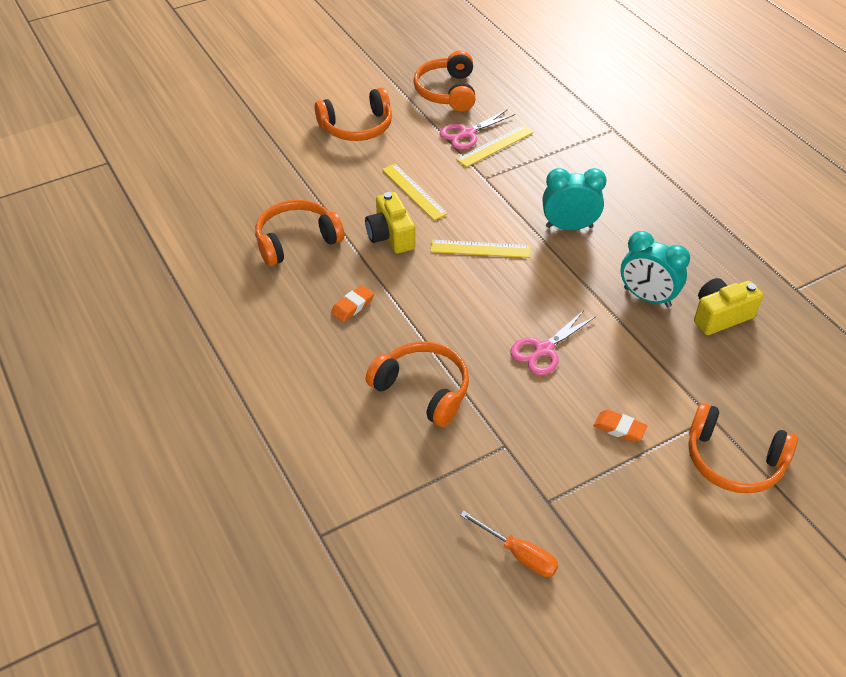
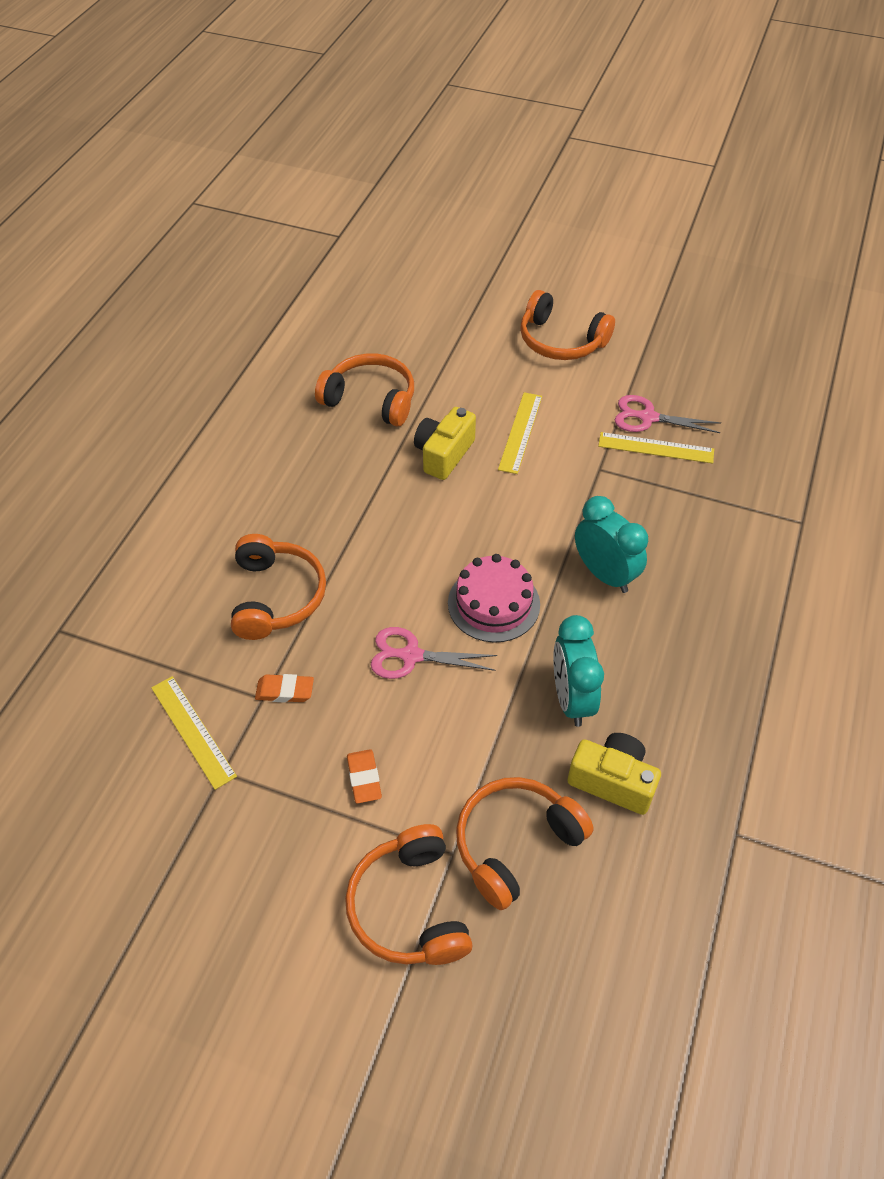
camera: 50 degrees right, 5 degrees up
(352, 306) = (330, 486): orange eraser -> orange eraser (285, 691)
(447, 92) = (690, 366): orange headphones -> orange headphones (516, 844)
(480, 249) = (496, 526): yellow ruler -> yellow ruler (193, 731)
(519, 554) = (143, 786): orange screwdriver -> none
(541, 287) = (493, 603): none -> pink cake

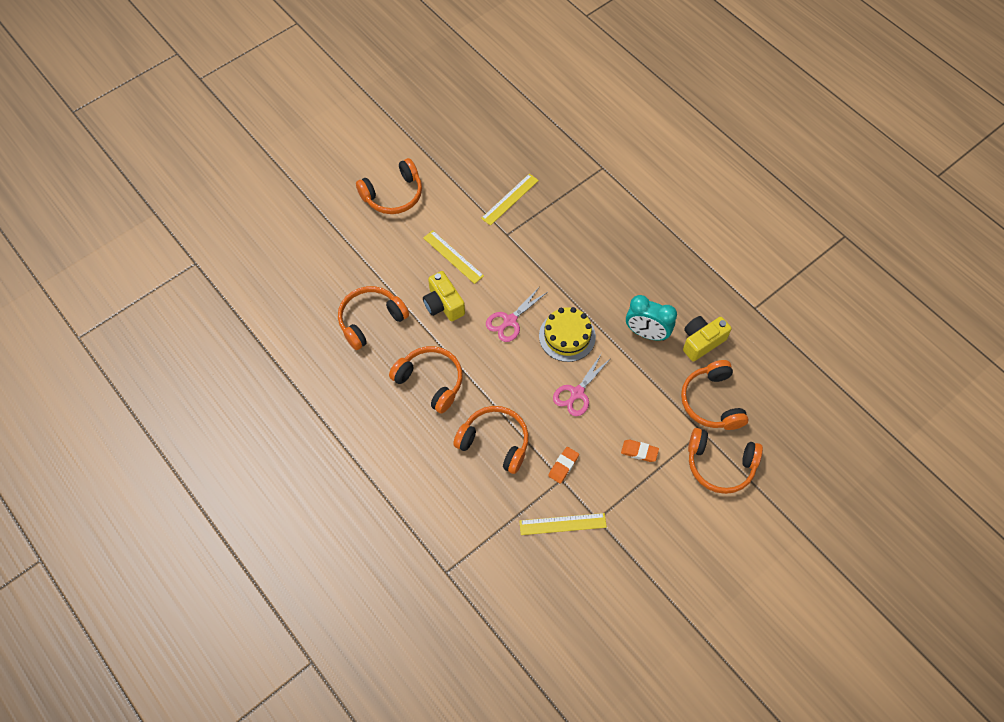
camera: 60 degrees left, 10 degrees up
(324, 491) = (430, 381): none -> orange headphones
(493, 603) = (567, 336): pink cake -> yellow cake
(604, 574) = (580, 274): turquoise clock -> none
(648, 417) = (485, 189): pink scissors -> pink scissors (510, 320)

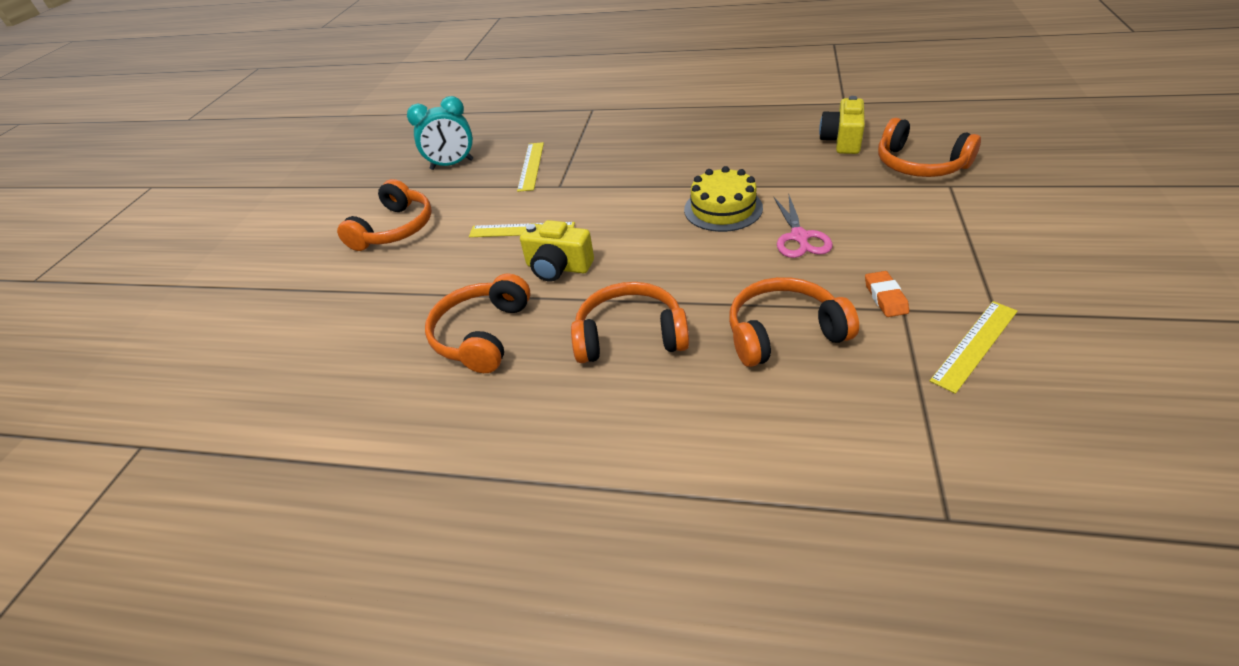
camera: 35 degrees left, 20 degrees down
(510, 320) = (649, 234): pink scissors -> none
(639, 452) = (929, 234): orange eraser -> none
(646, 333) = (789, 163): turquoise clock -> turquoise clock (452, 164)
(720, 465) = (1006, 193): orange headphones -> none

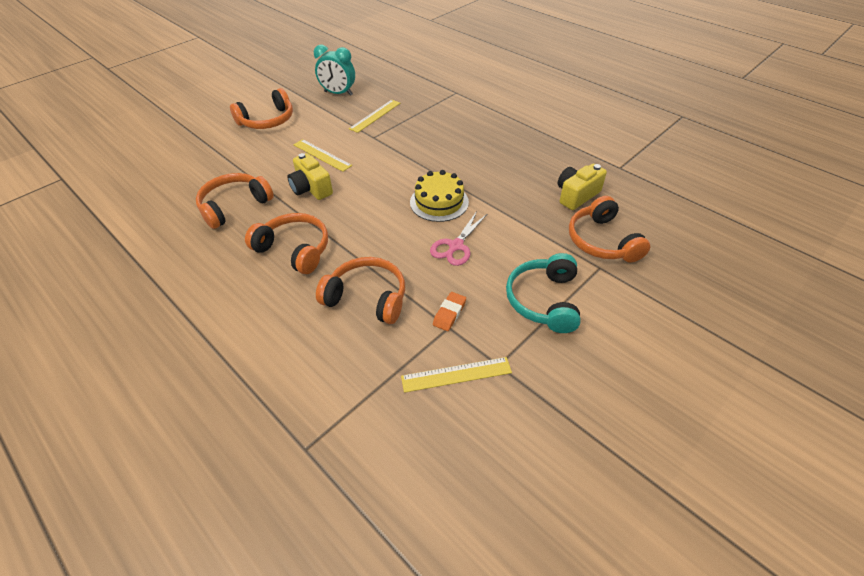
camera: 30 degrees right, 5 degrees up
(948, 237) = (544, 300): none -> turquoise headphones

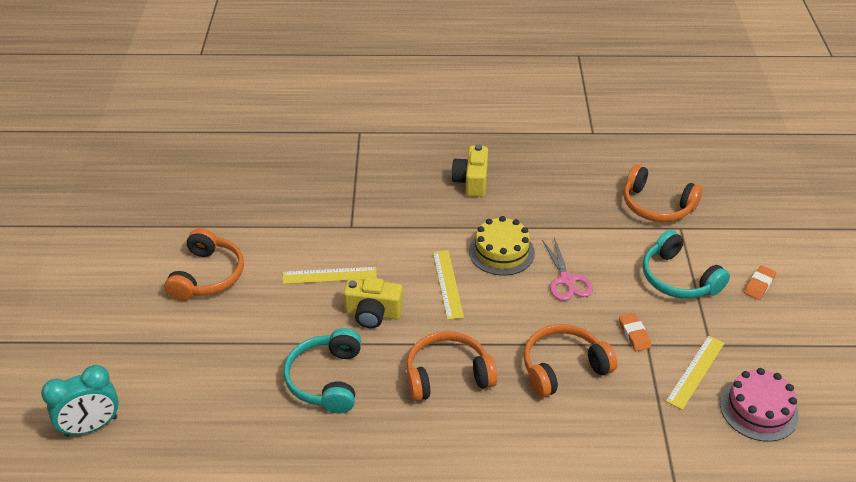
camera: 45 degrees left, 5 degrees down
(234, 206) = (326, 379): orange headphones -> turquoise headphones
(338, 93) = (237, 200): turquoise clock -> turquoise clock (91, 426)
(375, 115) = (317, 203): yellow ruler -> yellow ruler (447, 284)
(465, 446) = (758, 409): none -> pink cake
(576, 195) = (593, 178): yellow camera -> yellow camera (471, 181)
(611, 353) = (759, 285): none -> orange eraser

